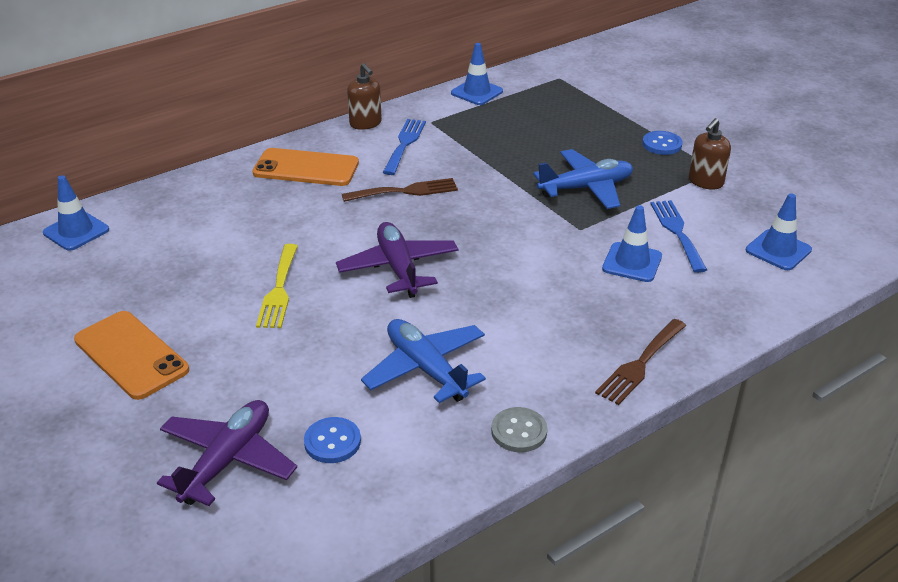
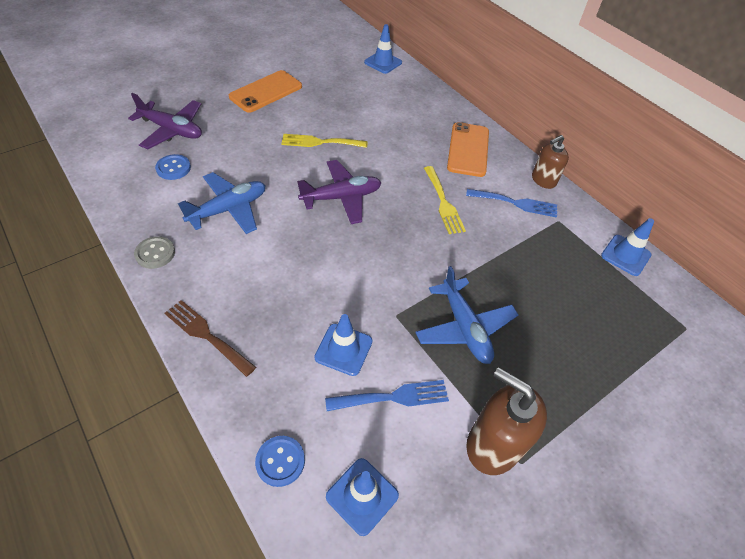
camera: 85 degrees right, 15 degrees up
(405, 191) = (443, 202): brown fork -> yellow fork
(662, 144) = (565, 412): blue button -> blue button (280, 461)
(705, 182) = (492, 445): brown soap dispenser -> brown soap dispenser, size x1.60

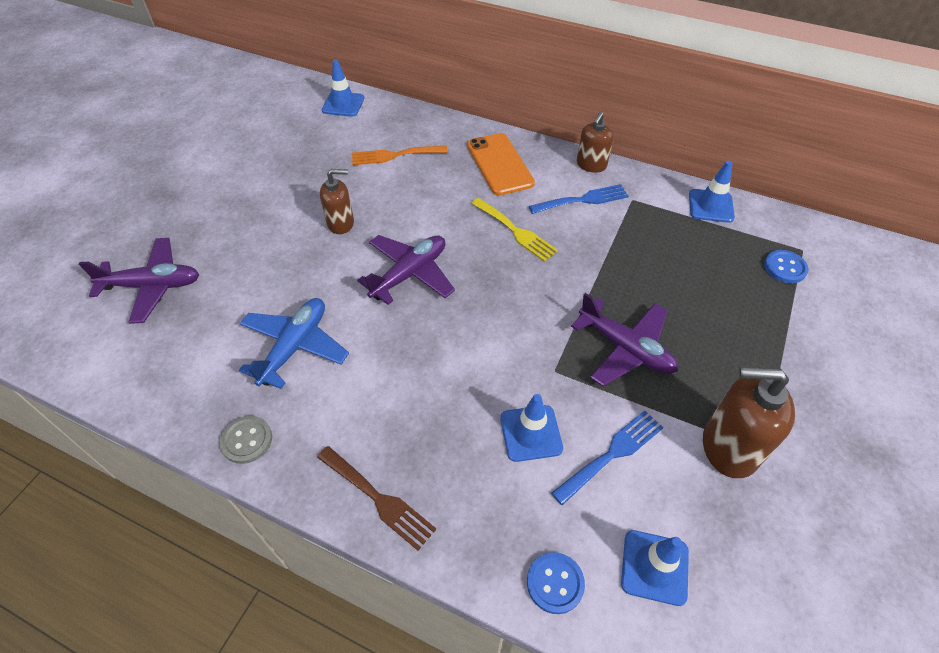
camera: 25 degrees left, 0 degrees up
(173, 168) = (190, 330): blue button -> blue button (785, 268)
(206, 335) = (378, 499): brown fork -> brown fork turned 150 degrees counterclockwise
(266, 92) = (234, 191): orange phone -> none
(320, 142) = (341, 223): yellow fork -> brown soap dispenser
(393, 112) = (394, 155): none -> orange fork
(464, 327) = (625, 348): blue plane -> purple plane

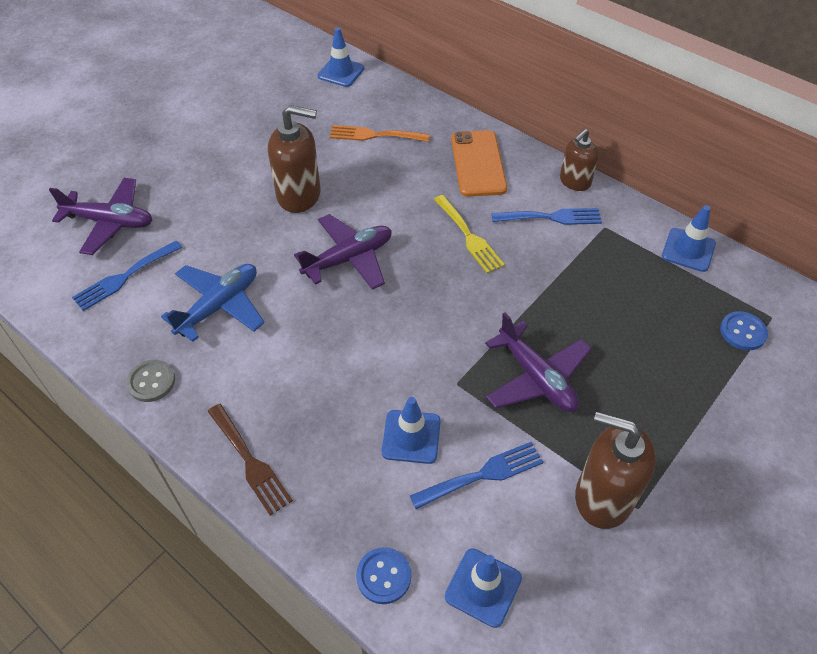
camera: 15 degrees right, 0 degrees up
(185, 338) = (124, 277): none -> blue fork
(341, 223) = (299, 195): brown soap dispenser -> brown soap dispenser, size x1.60

